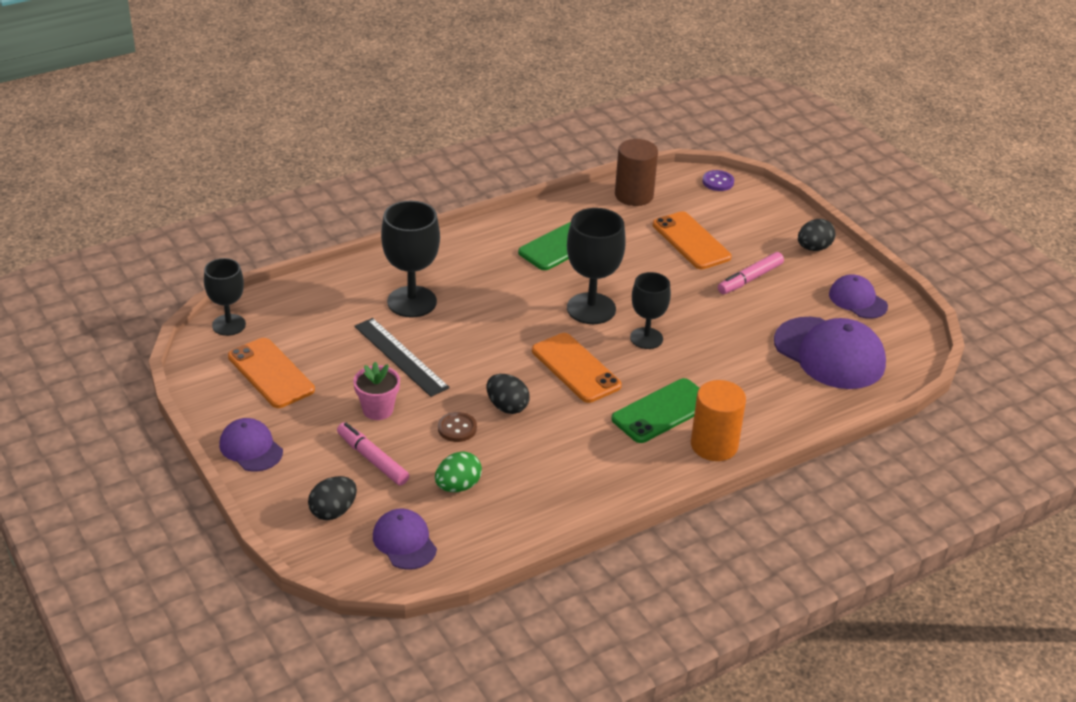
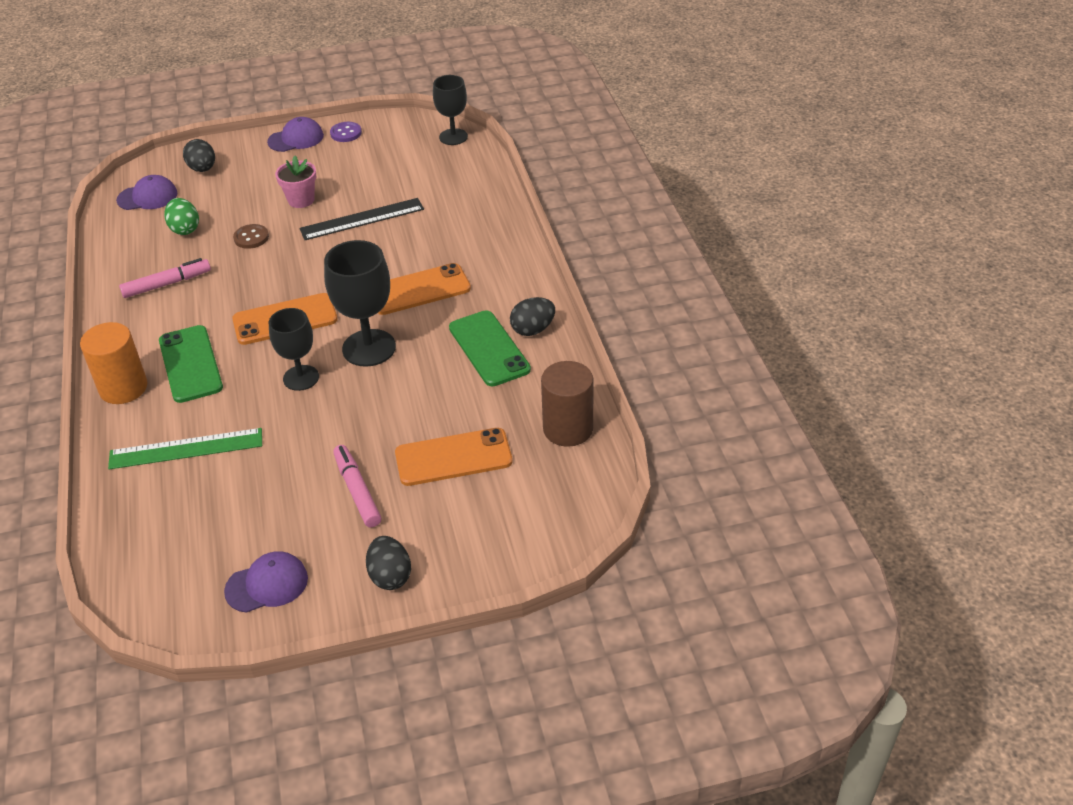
camera: 110 degrees right, 5 degrees up
(270, 373) = (378, 153): orange phone -> orange phone (419, 290)
(372, 459) = (245, 191): pink marker -> pink marker (167, 284)
(412, 302) = (438, 234): black goblet -> none
(507, 407) = (259, 269): black egg -> black egg (533, 329)
(718, 182) = (574, 520): purple button -> purple button (346, 133)
(761, 380) = (186, 449): none -> green ruler
(829, 353) = (192, 521): purple cap -> none

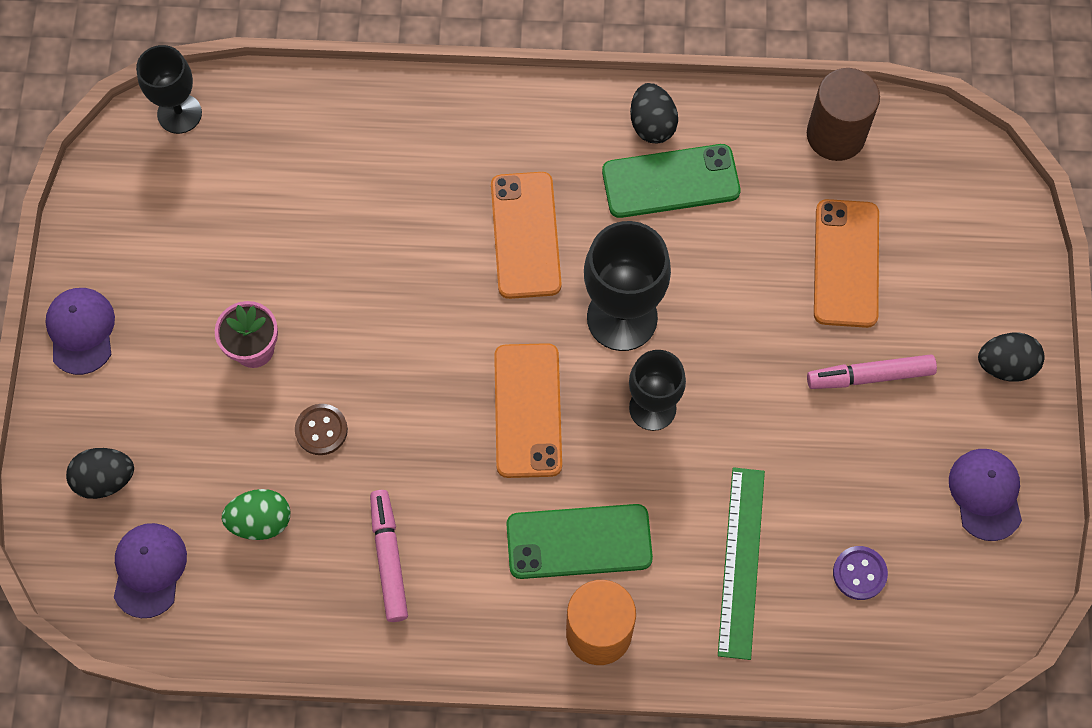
camera: 75 degrees left, 25 degrees up
(346, 133) = (99, 257): purple button -> purple button (859, 573)
(362, 219) = (337, 275): black ruler -> none

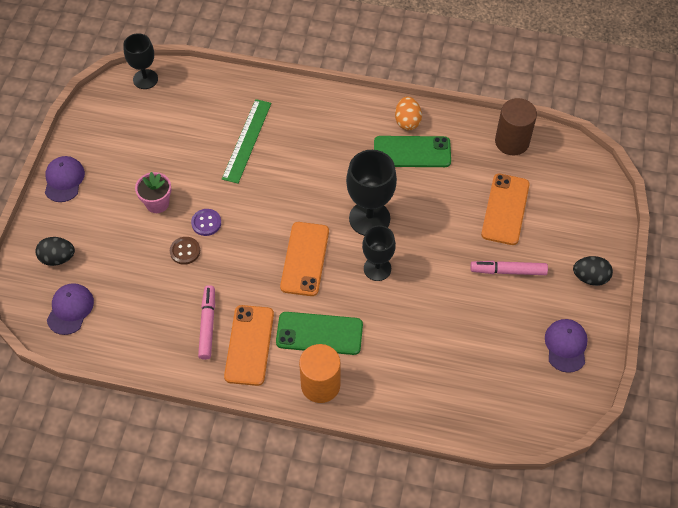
camera: 10 degrees right, 10 degrees down
(260, 521) = (139, 294): green egg -> none
(525, 235) = (323, 168): orange phone -> orange phone (249, 345)
(652, 124) = (407, 121): black egg -> orange egg
(741, 562) = (412, 360): green ruler -> green ruler (247, 140)
(859, 573) = (482, 377): purple button -> purple button (206, 223)

